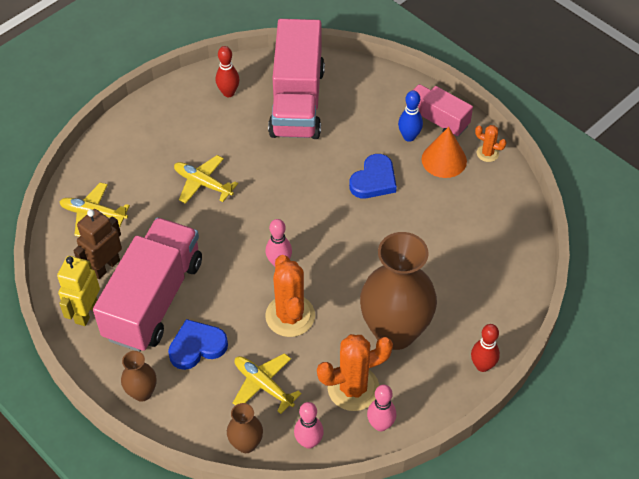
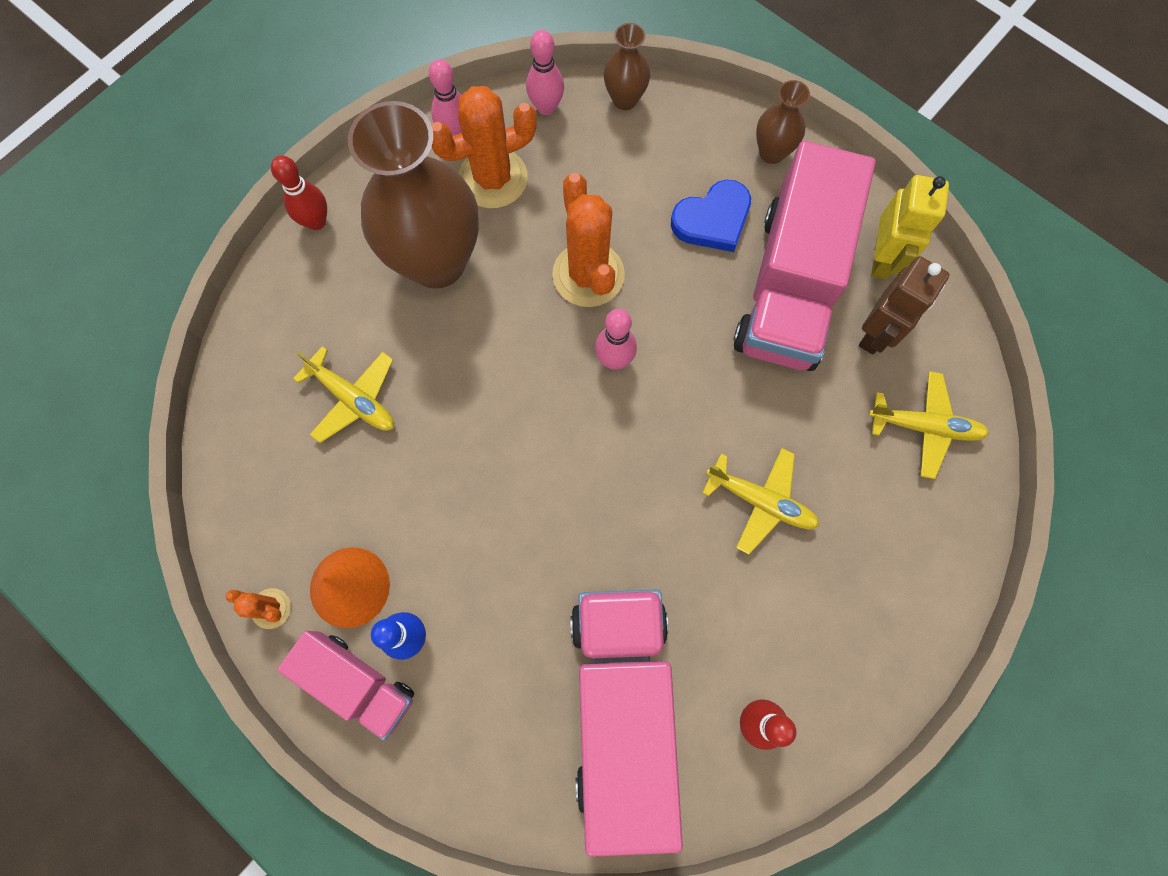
camera: 175 degrees right, 20 degrees up
(263, 385) = (613, 174): yellow plane -> yellow plane (353, 399)
(374, 180) = (472, 532): blue heart -> none

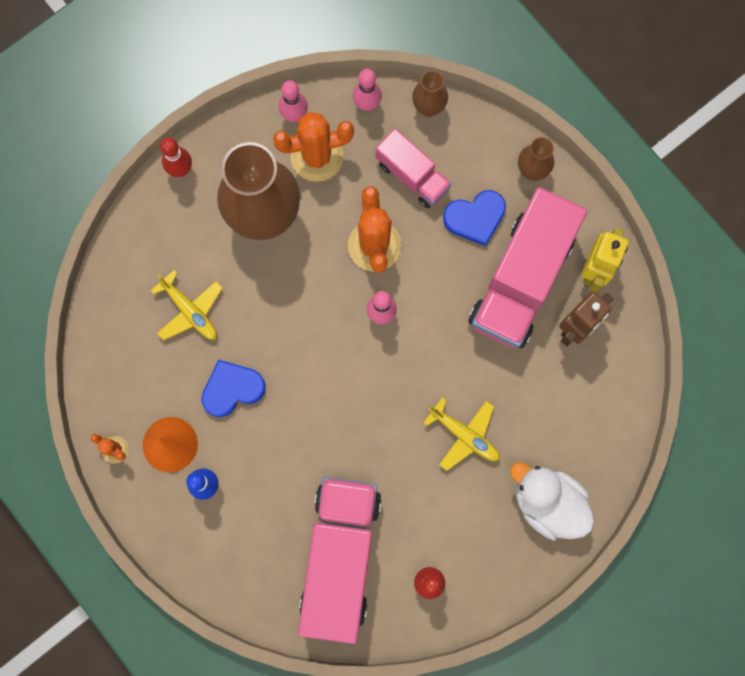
camera: 10 degrees right, 5 degrees up
(358, 683) = (167, 510): pink truck -> pink truck (412, 176)
(427, 494) = (232, 389): none -> blue heart
(897, 575) = (547, 503): none -> white duck
(925, 427) = (594, 402): yellow plane -> none

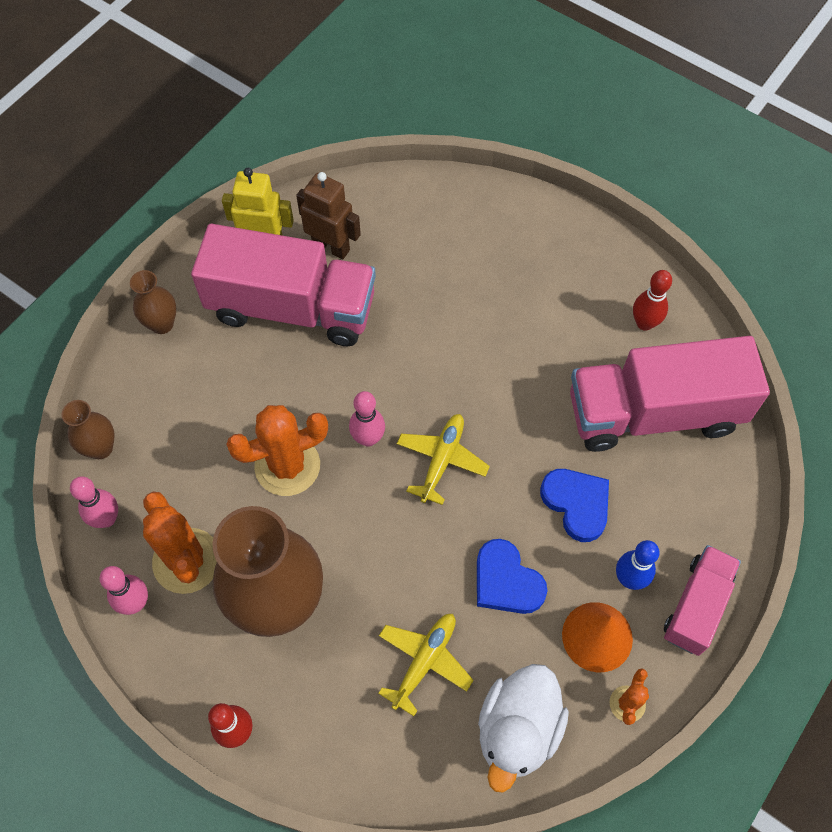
camera: 105 degrees left, 15 degrees down
(412, 176) = (191, 445): pink truck -> pink truck (696, 606)
(465, 435) = (479, 324): yellow plane -> yellow plane (442, 460)
(475, 218) = (230, 368): blue heart -> blue heart (576, 504)
(547, 503) = (523, 235): white duck -> white duck (517, 730)

